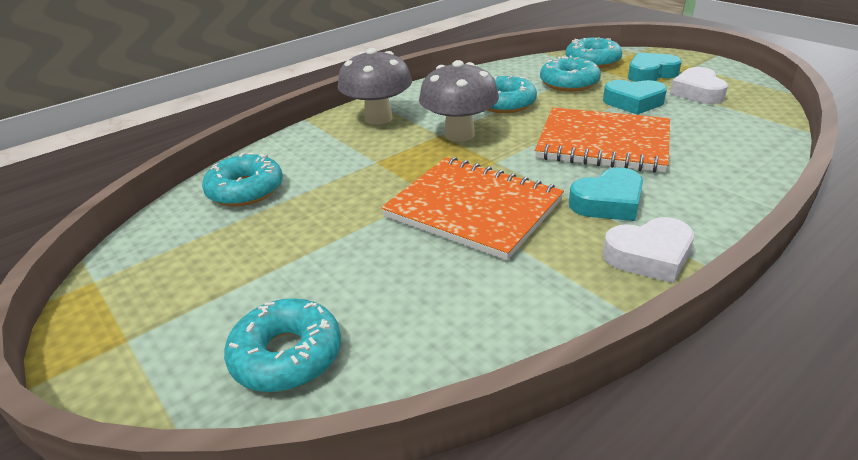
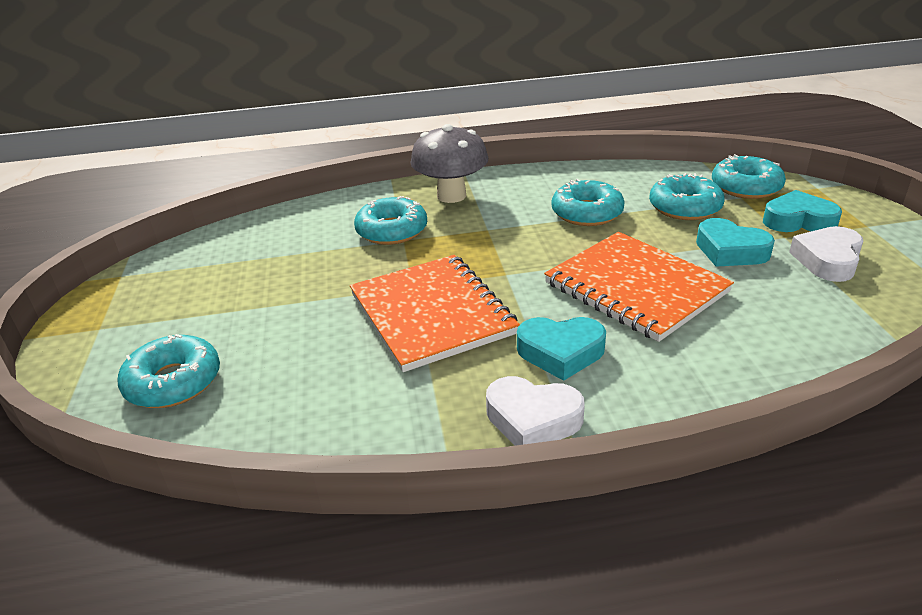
camera: 30 degrees right, 0 degrees up
(245, 190) = (280, 234): turquoise donut -> turquoise donut (392, 230)
(459, 134) = (504, 234): grey mushroom -> none

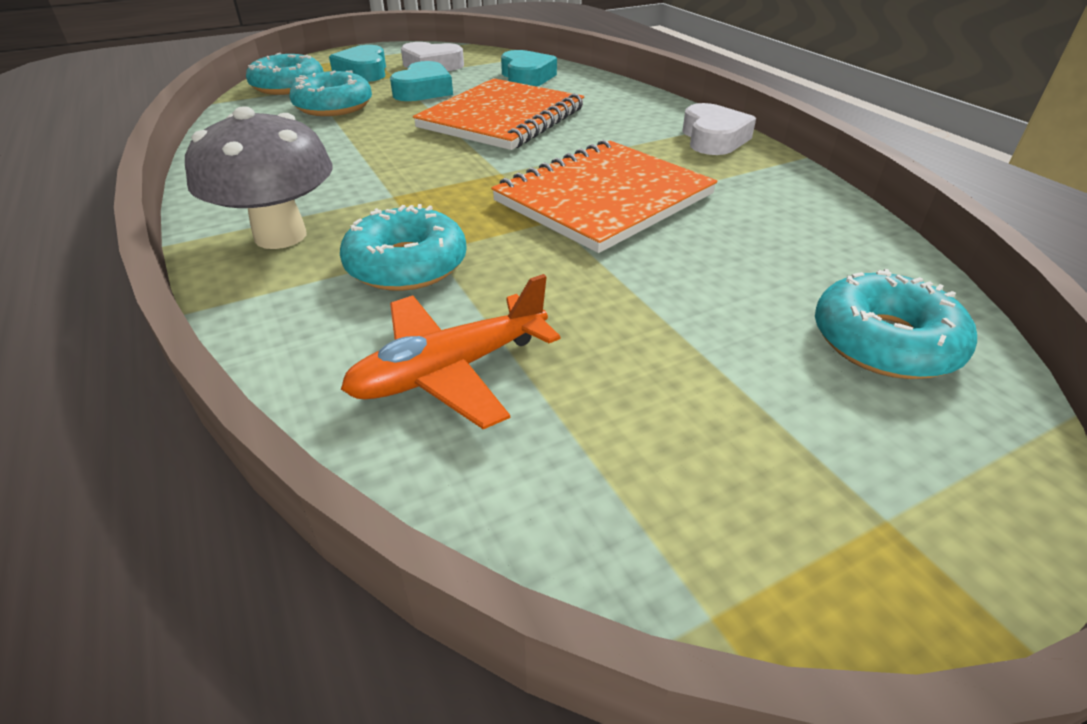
camera: 110 degrees left, 5 degrees up
(289, 237) = (450, 371): none -> orange plane
(560, 352) = (621, 137): turquoise heart -> turquoise heart (526, 77)
(587, 213) = (346, 146): turquoise donut -> none

